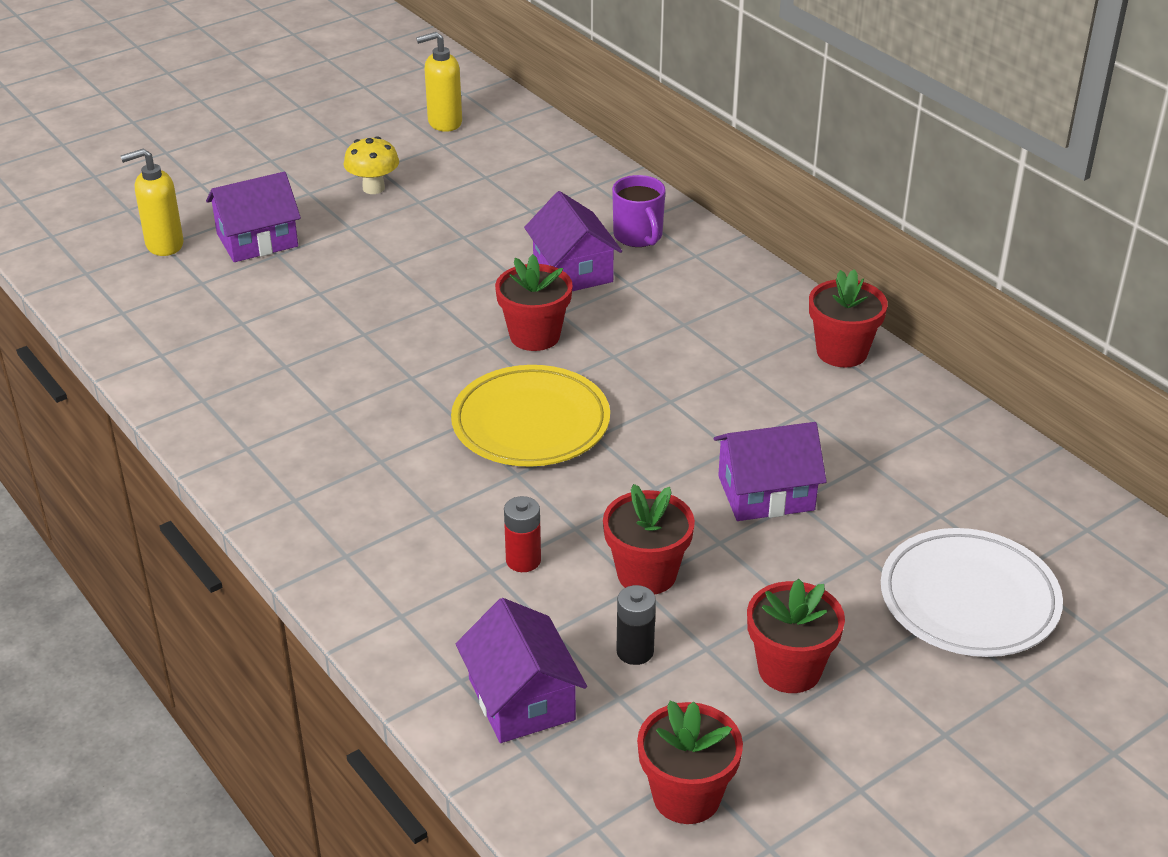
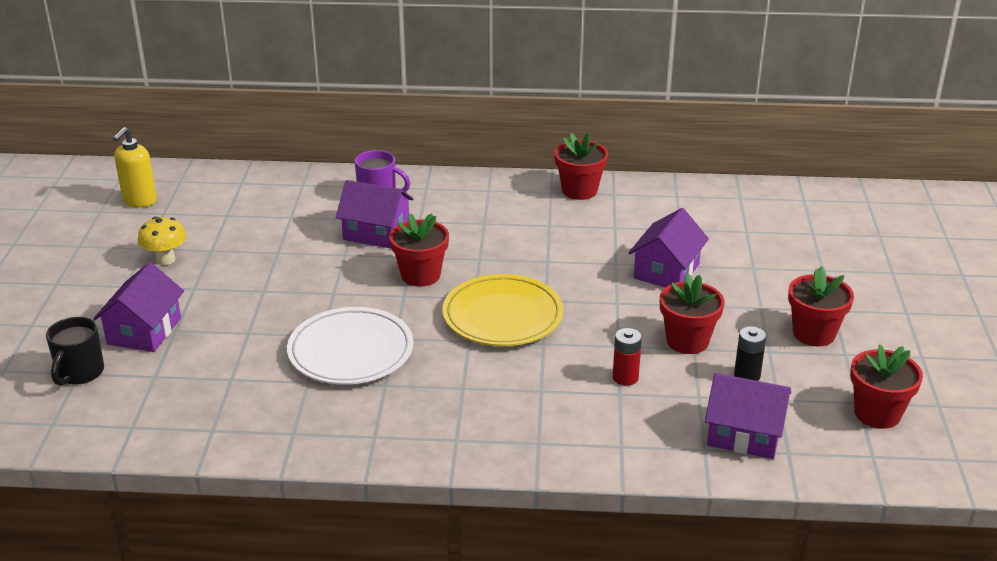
camera: 50 degrees left, 5 degrees down
(164, 245) = (80, 373): yellow soap dispenser -> black mug
(969, 599) = (818, 256): white plate -> white plate (351, 351)

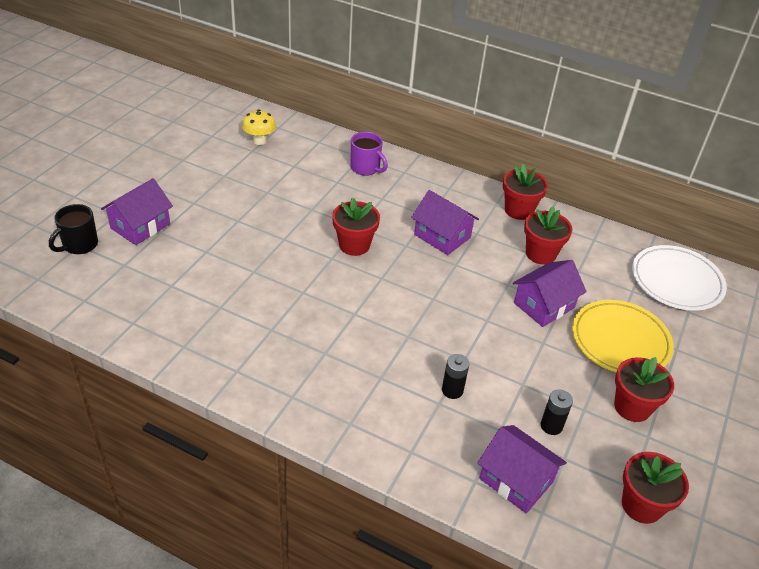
camera: 20 degrees right, 10 degrees up
(139, 201) = (202, 121): yellow soap dispenser -> none
(165, 259) = (190, 173): yellow mushroom -> yellow mushroom (259, 141)
(351, 351) = (265, 292): white plate -> white plate (676, 281)
(376, 232) = (345, 198): purple house -> purple house (442, 236)
(502, 316) = (392, 301): yellow plate -> yellow plate (620, 341)
(625, 377) = (452, 390): red battery -> black battery
(687, 341) = (522, 375): red flower pot -> red flower pot (540, 254)

